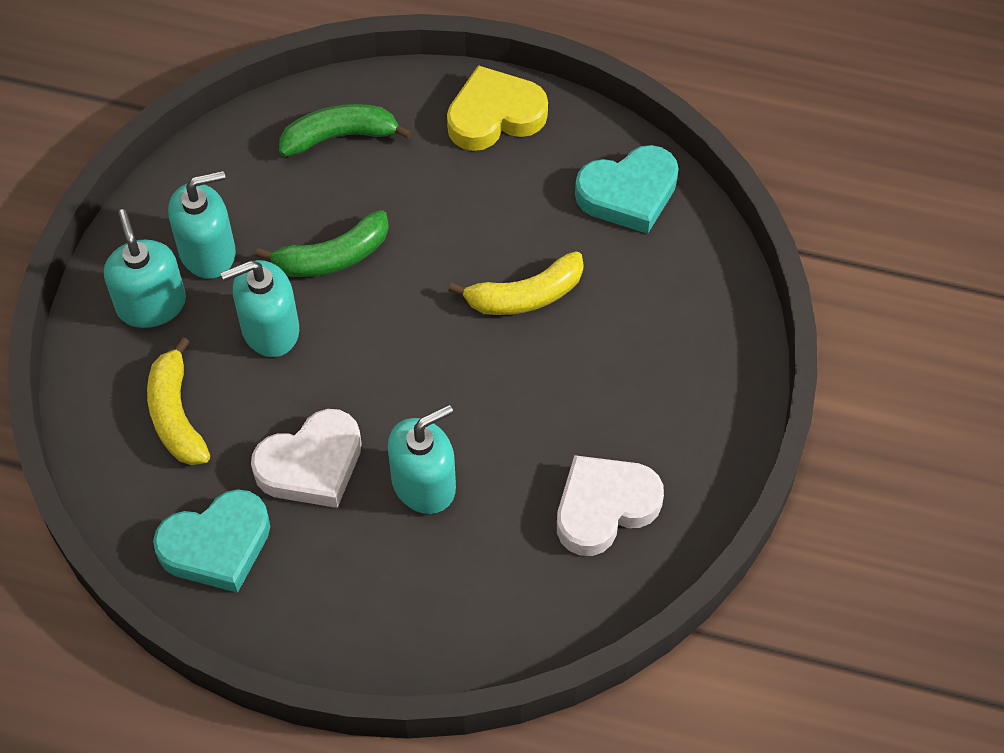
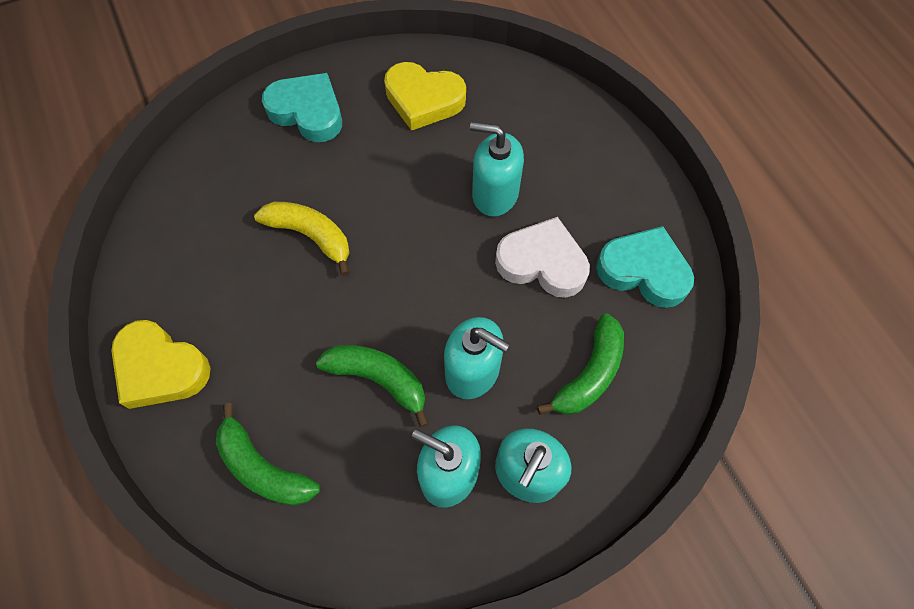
camera: 130 degrees left, 5 degrees up
(176, 414) = (589, 374): yellow banana -> green banana
(604, 507) = (423, 100): white heart -> yellow heart
(628, 193) = (175, 233): turquoise heart -> turquoise heart (307, 112)

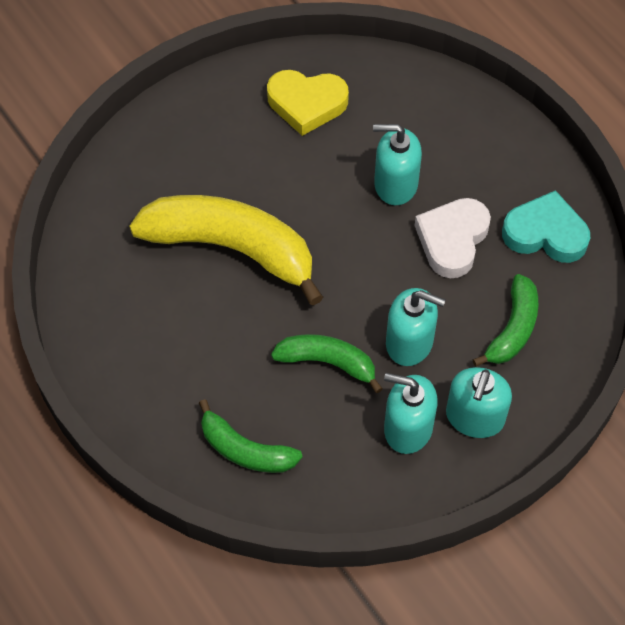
camera: 10 degrees left, 5 degrees down
(160, 368) = (128, 384): yellow heart -> none
(307, 112) = (196, 132): turquoise heart -> none
(311, 236) = (232, 248): yellow banana -> yellow banana, size x1.87
(542, 262) = (452, 240): white heart -> white heart turned 75 degrees counterclockwise

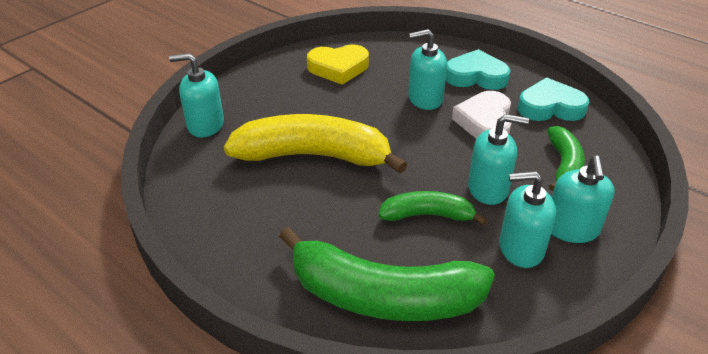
camera: 15 degrees left, 20 degrees down
(121, 170) = (205, 125): none -> turquoise soap dispenser
(245, 450) = (382, 296): green banana -> green banana, size x1.87
(477, 158) = (476, 76): none -> turquoise heart

